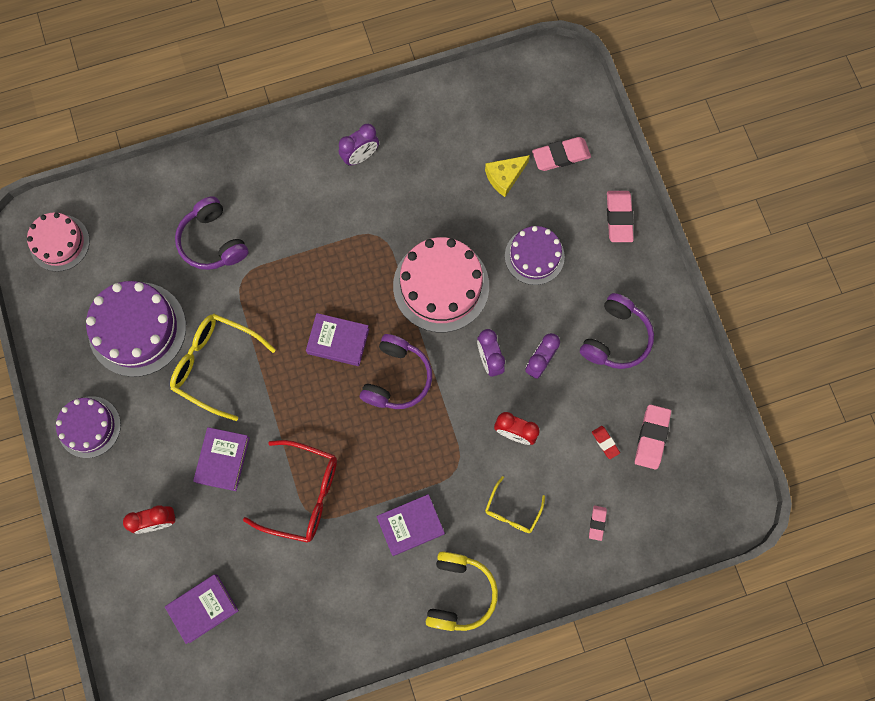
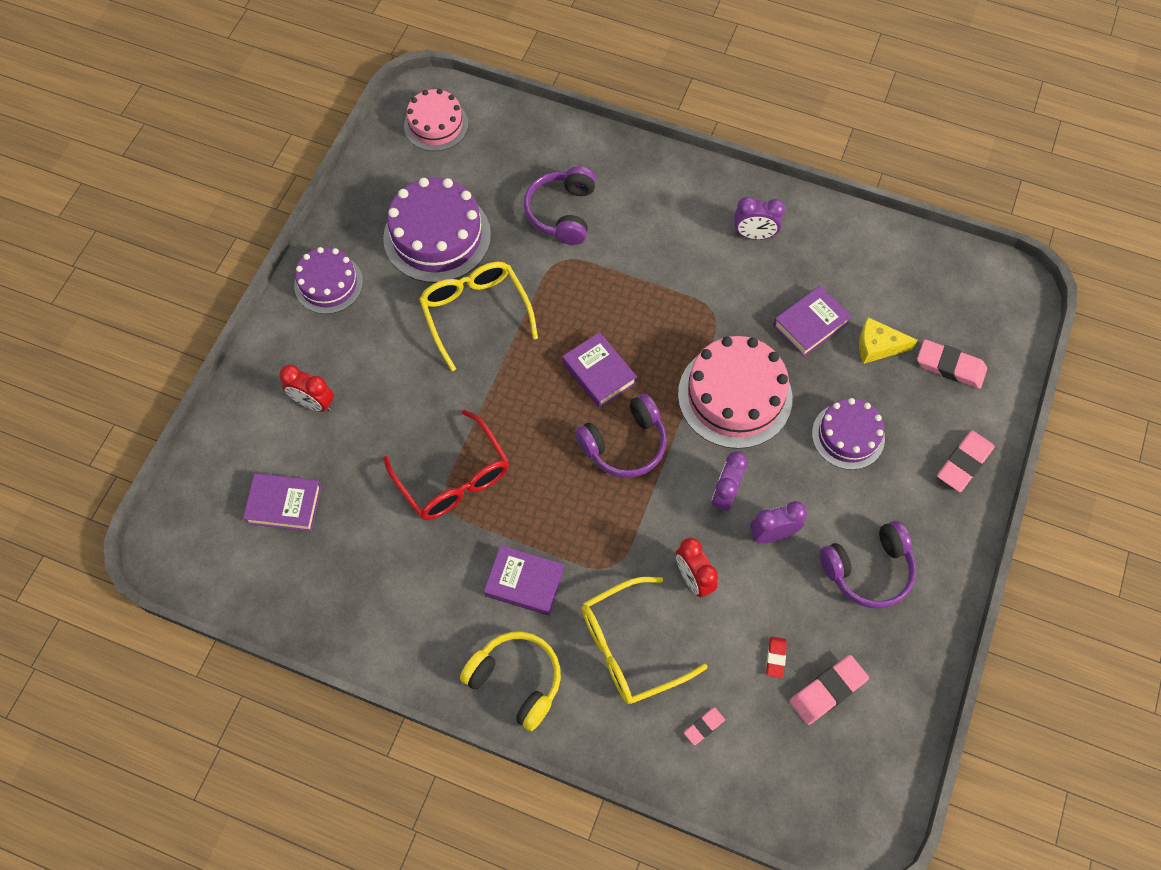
camera: 40 degrees right, 10 degrees down
(223, 460) = (412, 395): purple book -> purple book (810, 324)
(459, 593) = (516, 680): yellow headphones -> yellow headphones turned 105 degrees counterclockwise
(512, 510) = (630, 647): yellow glasses -> yellow glasses, size x1.77

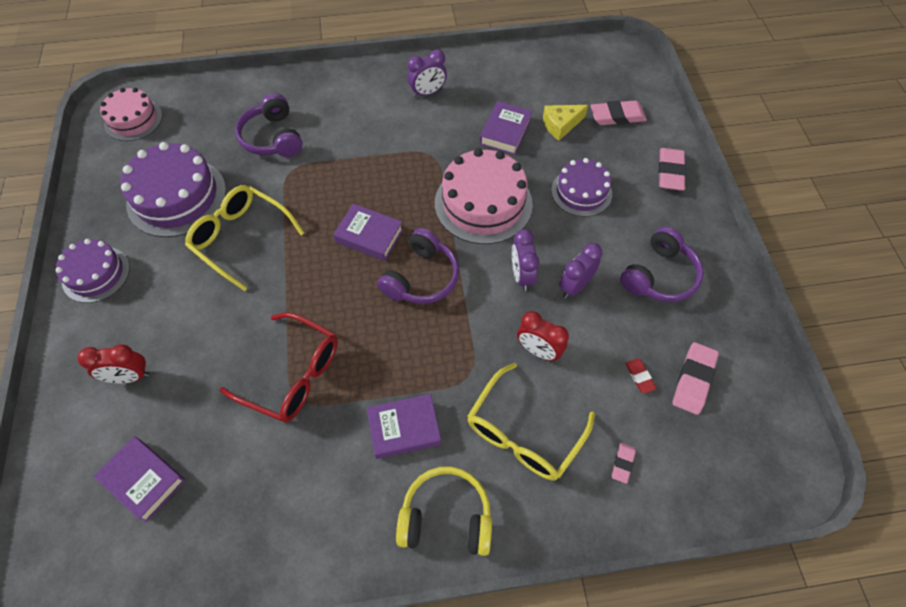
camera: 30 degrees left, 5 degrees down
(284, 504) = (143, 480): purple book -> purple book turned 60 degrees clockwise

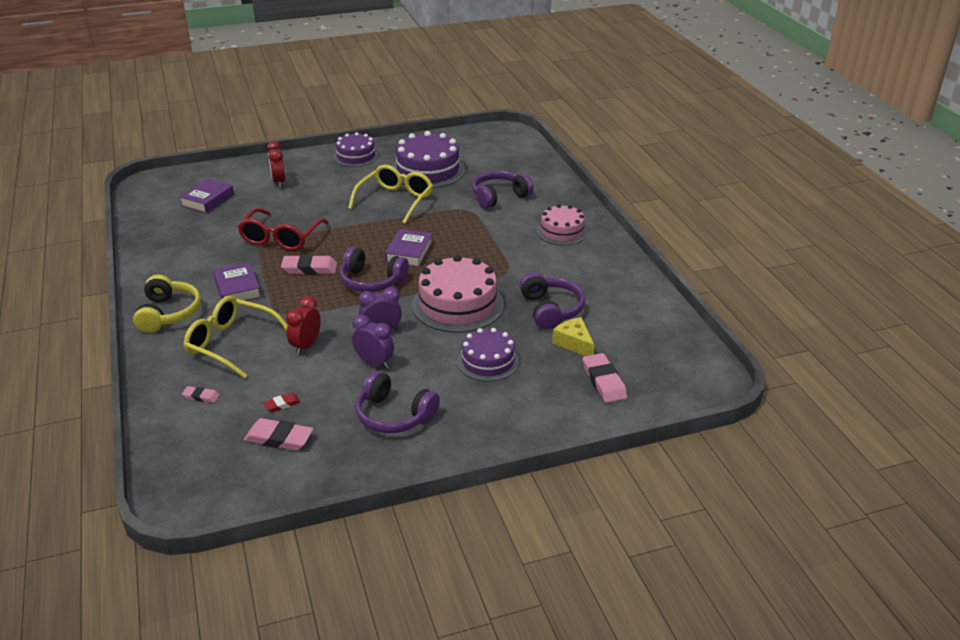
camera: 80 degrees right, 25 degrees down
(133, 120) = (496, 141): pink cake -> pink cake (562, 231)
(427, 93) = (584, 262): purple clock -> none
(505, 132) = (551, 310): purple book -> purple headphones
(670, 172) = (534, 422): pink eraser -> pink eraser (309, 268)

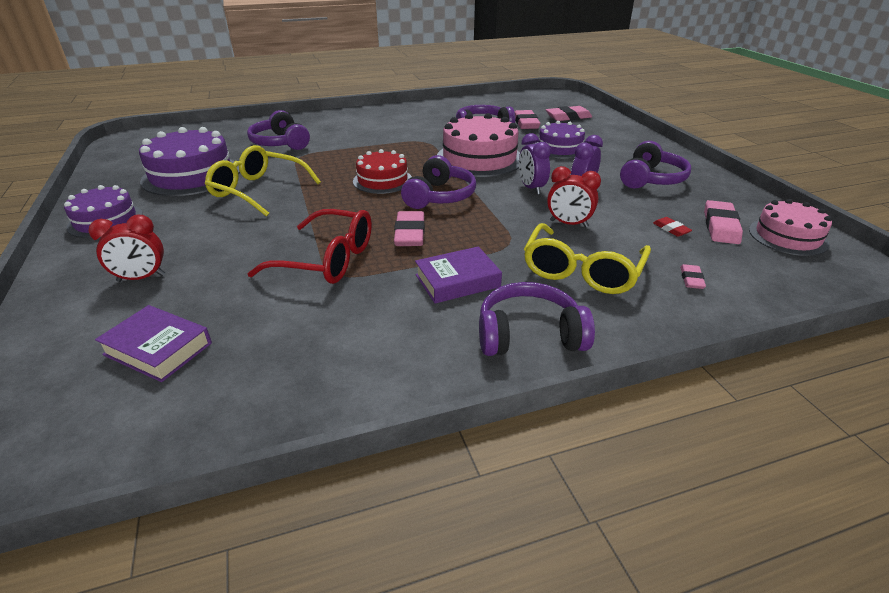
camera: 90 degrees left, 0 degrees up
(168, 313) = (529, 335): yellow headphones -> purple headphones
(409, 252) = (382, 180): purple book -> red cake
(562, 231) = (358, 122): pink cake -> pink cake (787, 237)
(574, 343) = (526, 123): yellow cheese -> pink eraser

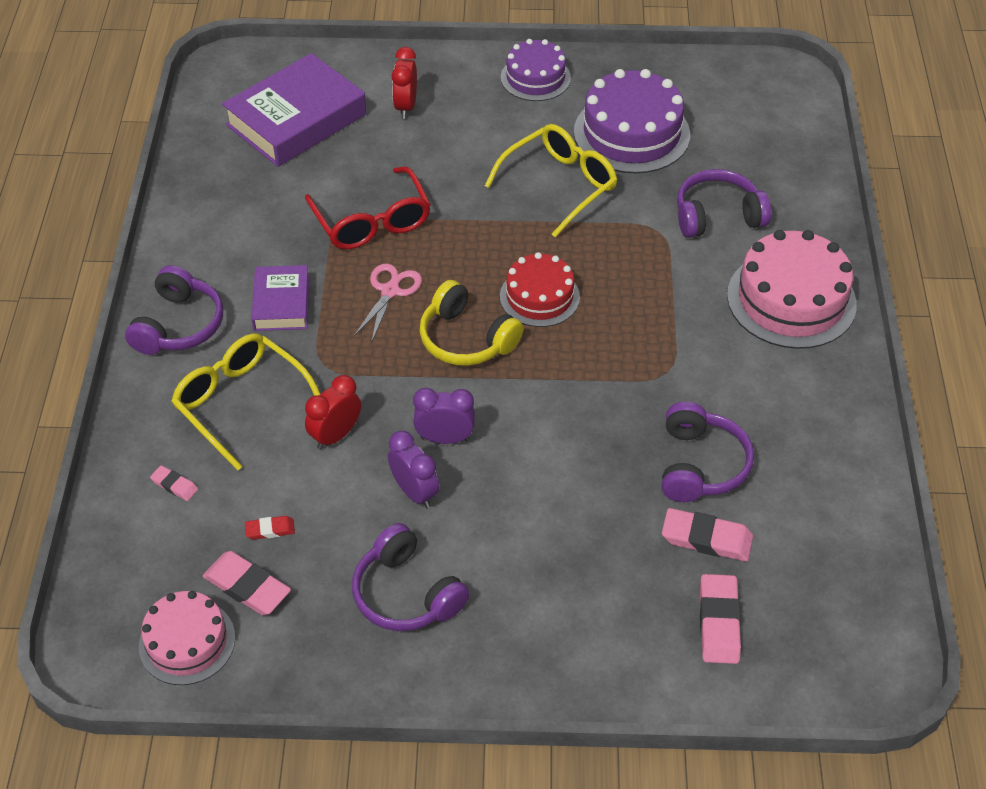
camera: 110 degrees right, 15 degrees up
(158, 349) = (296, 120): purple book -> purple book, size x1.79
(326, 260) = (371, 221): red glasses -> red glasses turned 60 degrees counterclockwise
(410, 233) = (390, 291): pink eraser -> pink scissors
(439, 196) = (466, 339): purple headphones -> yellow headphones
(479, 158) = (570, 417): pink cake -> pink cake (791, 299)
(560, 148) = (570, 535): purple cake -> none

